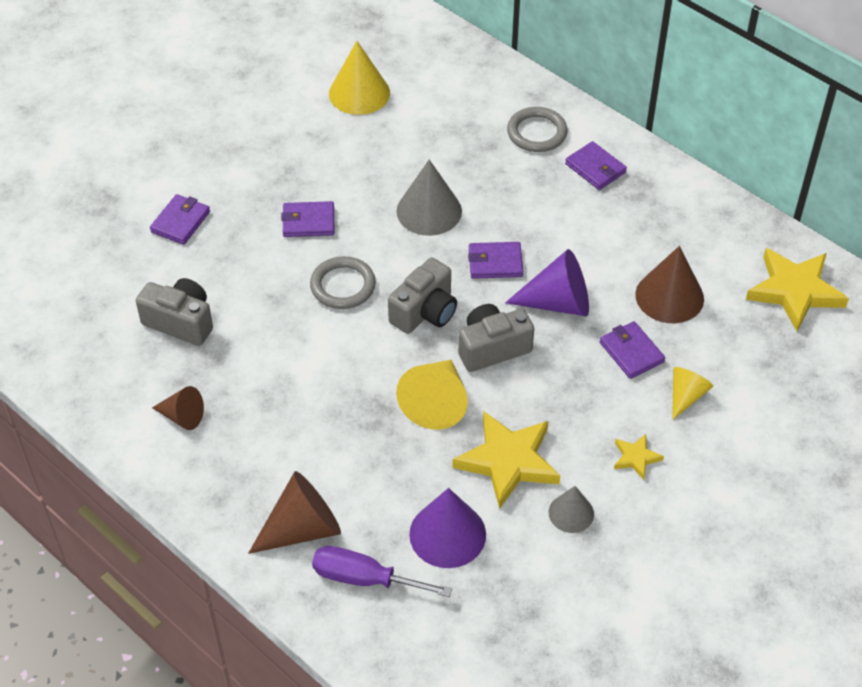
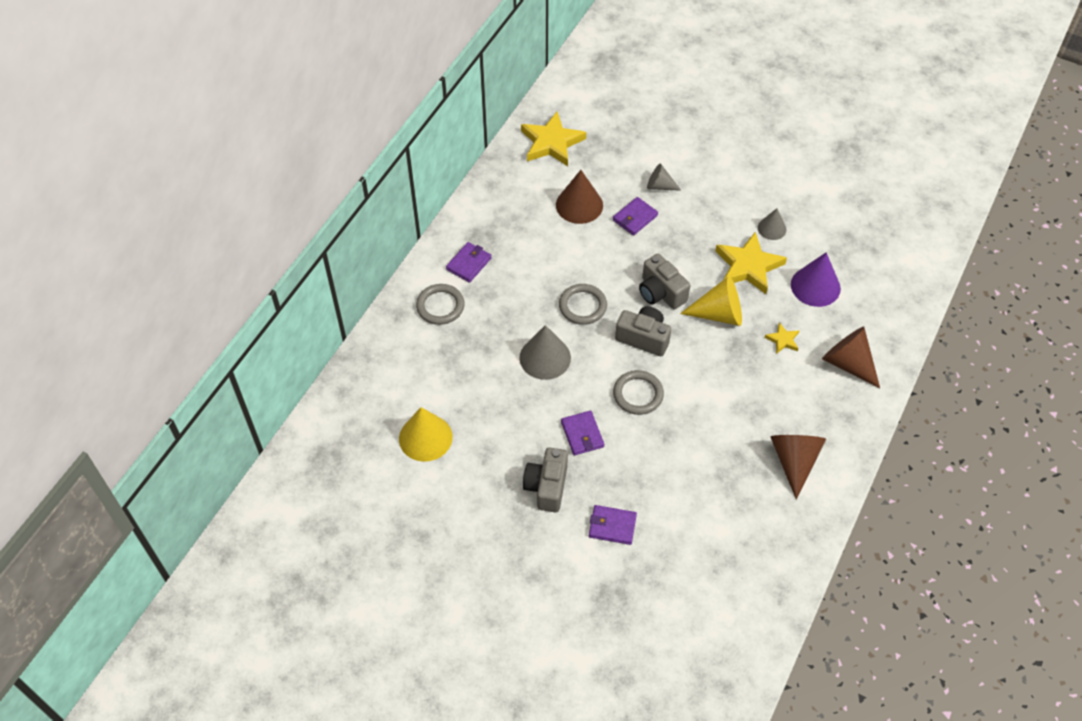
camera: 105 degrees left, 5 degrees up
(180, 322) = (712, 491): grey camera -> grey camera (547, 486)
(182, 416) = (794, 461): brown cone -> brown cone, size x1.67
(364, 578) = (866, 321): purple screwdriver -> none
(495, 262) = (582, 306): purple wallet -> grey ring
(558, 302) = (606, 263): purple cone -> none
(636, 458) = (717, 203): yellow star -> yellow star (783, 340)
(686, 396) = (659, 186): yellow cone -> grey cone

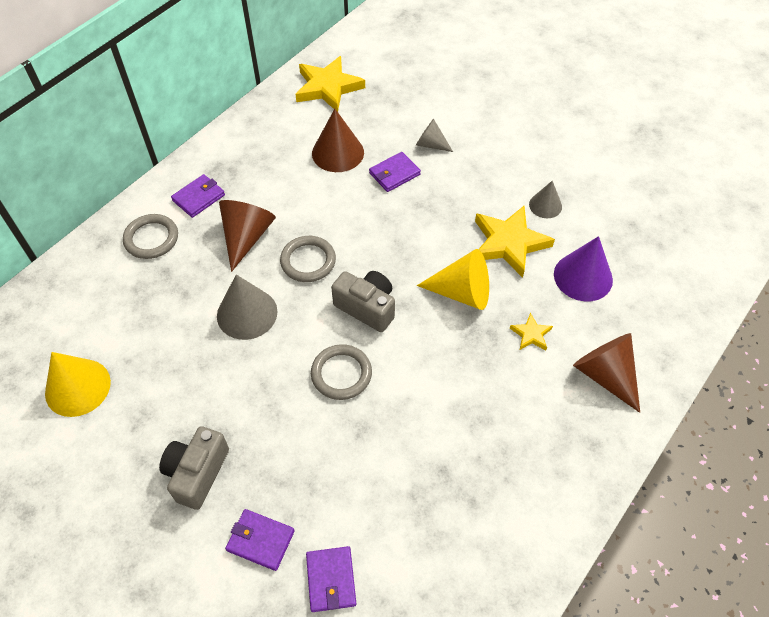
camera: 10 degrees right, 0 degrees up
(582, 434) = (260, 413): purple wallet -> purple wallet (331, 580)
(661, 292) = (401, 258): grey camera -> none
(794, 461) = (512, 491): brown cone -> brown cone (246, 237)

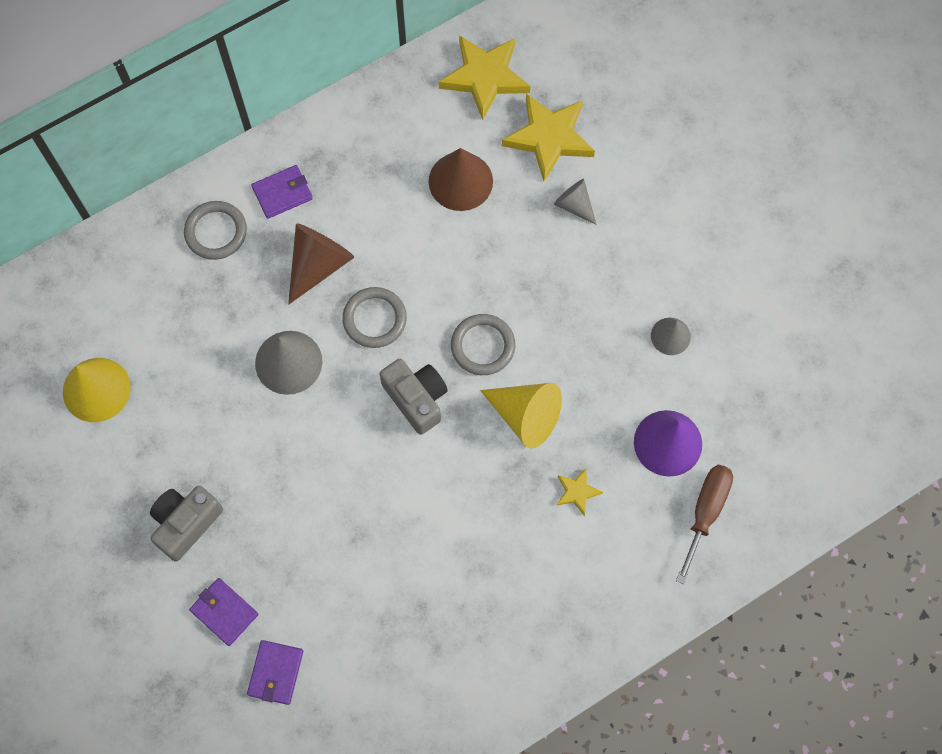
camera: 20 degrees right, 15 degrees up
(341, 374) = (361, 467): grey ring -> grey ring (483, 346)
(394, 174) = (514, 233): purple wallet -> none
(509, 243) = (605, 372): yellow star -> yellow star (549, 138)
(605, 375) = (633, 565): brown cone -> none
(639, 316) = (705, 512): none -> brown screwdriver

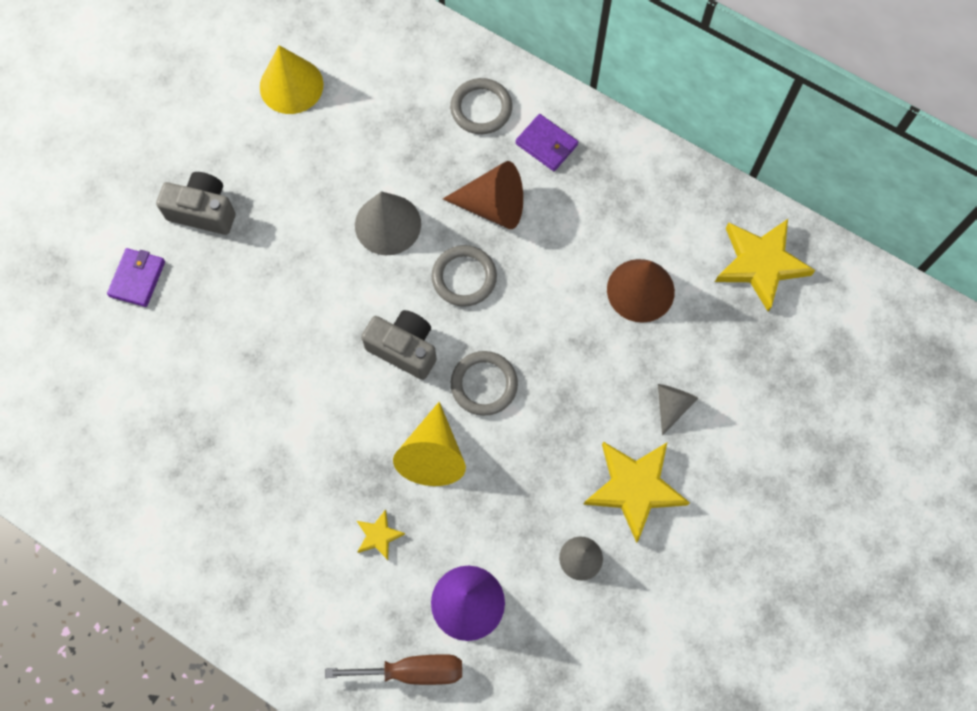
camera: 65 degrees right, 0 degrees up
(275, 672) = (100, 345): purple wallet -> none
(416, 399) = (404, 348): grey camera -> grey camera turned 90 degrees counterclockwise
(549, 138) = (730, 351): yellow star -> yellow star (634, 488)

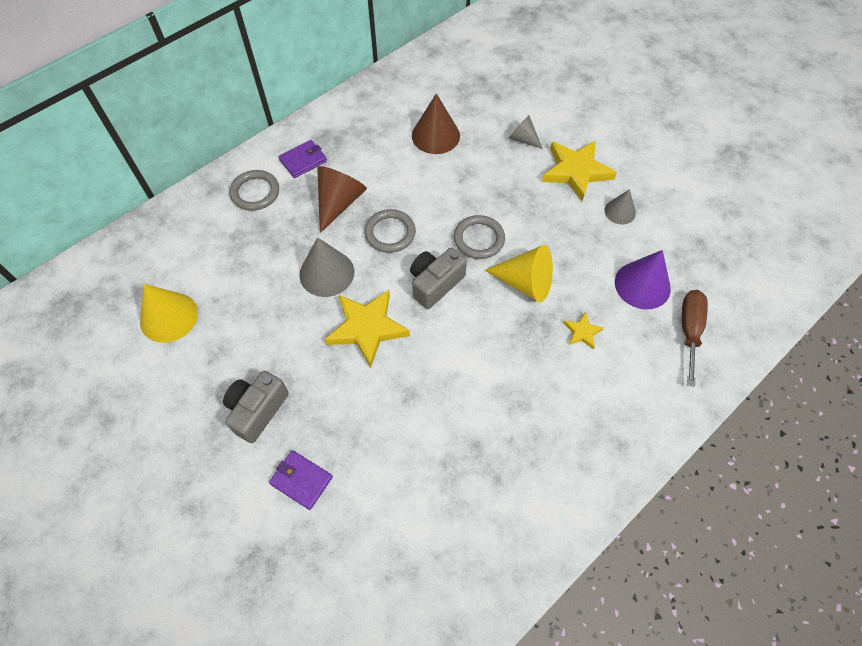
camera: 75 degrees left, 10 degrees down
(760, 264) = (438, 73): yellow star -> yellow star (367, 328)

